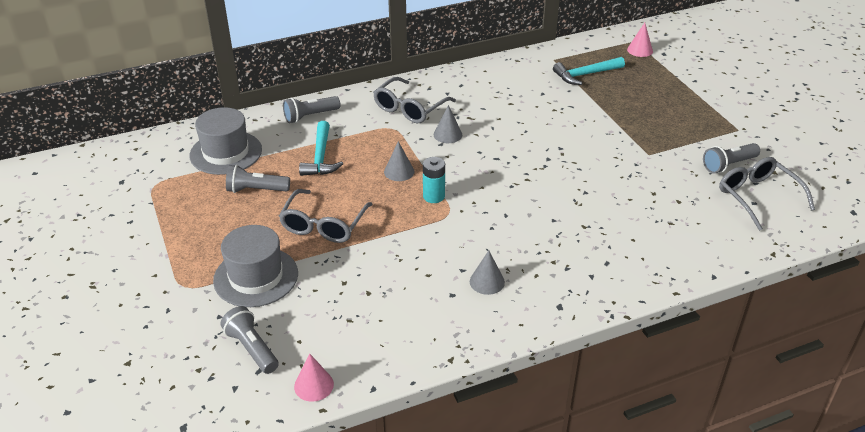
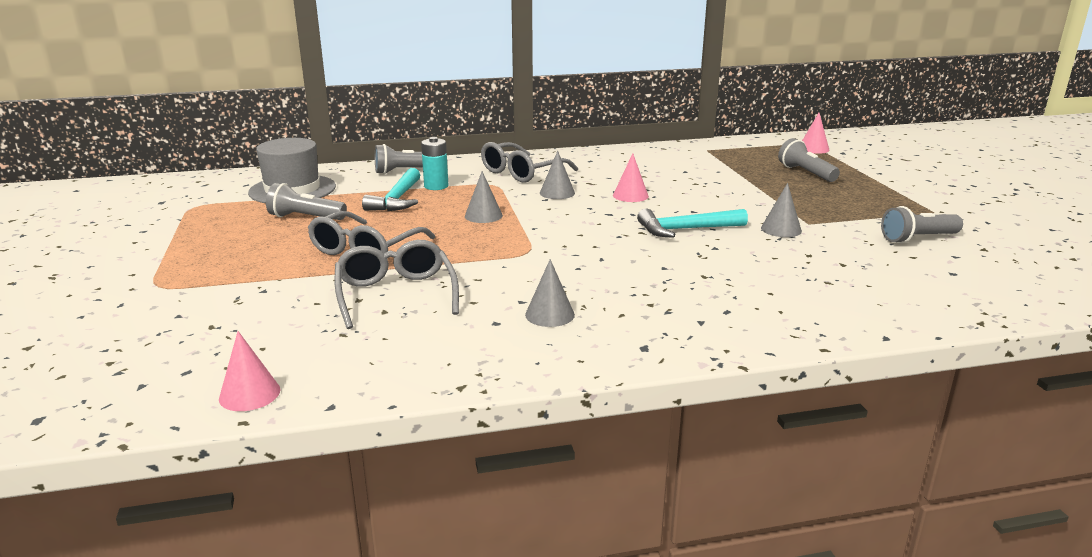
camera: 10 degrees right, 15 degrees down
(252, 348) = (195, 349): grey flashlight -> grey flashlight (806, 173)
(256, 277) = (251, 285): grey hat -> none
(434, 196) = (515, 237): turquoise battery -> turquoise battery (436, 186)
(507, 132) = (630, 195): none -> pink cone
(585, 75) = (742, 161): turquoise hammer -> turquoise hammer (686, 229)
(629, 164) = (781, 229): none -> grey cone
(757, 197) = (958, 268): grey glasses -> grey glasses (396, 294)

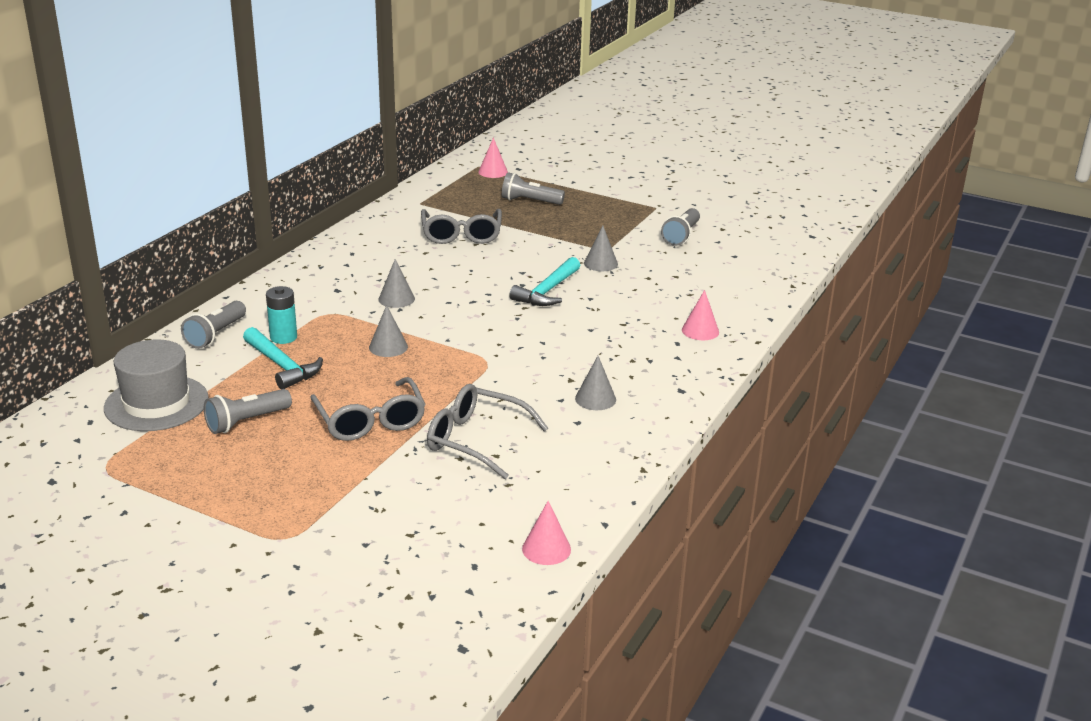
camera: 50 degrees left, 5 degrees up
(521, 172) = (324, 290): grey glasses -> grey glasses (461, 235)
(630, 195) = (454, 277): pink cone -> pink cone (700, 331)

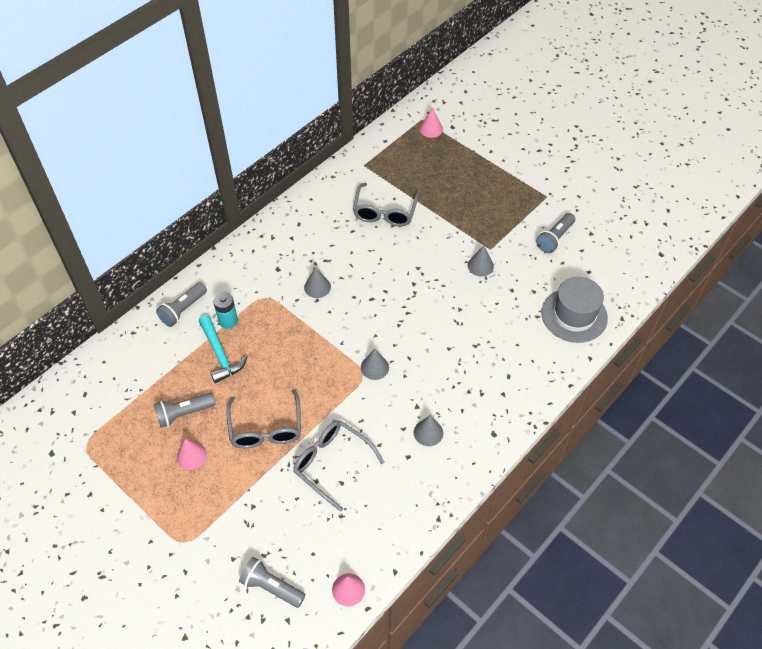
camera: 15 degrees right, 25 degrees up
(156, 403) = (130, 382): grey hat -> grey hat (574, 315)
(388, 347) = (298, 345): grey cone -> grey cone (374, 367)
(530, 201) = (449, 174): grey flashlight -> grey flashlight (271, 587)
(548, 291) = (430, 295): turquoise hammer -> none
(700, 331) = (530, 364): pink cone -> pink cone (191, 456)

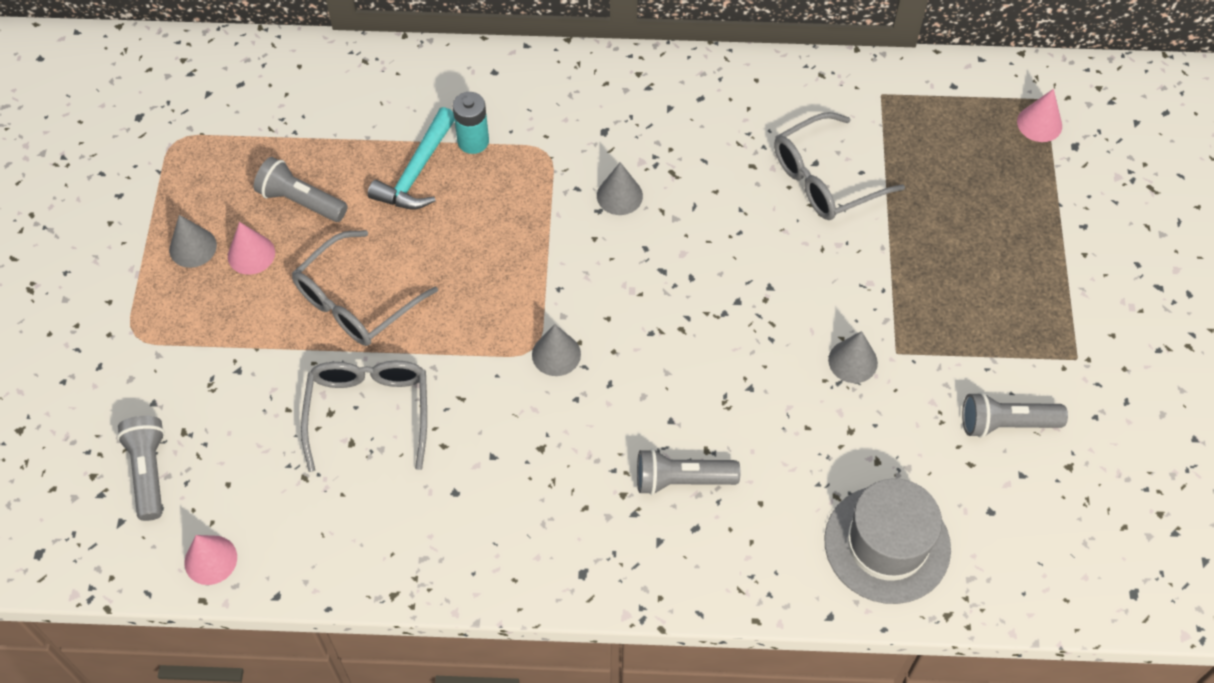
camera: 50 degrees right, 5 degrees up
(183, 310) = (444, 83): grey flashlight -> grey flashlight (682, 480)
(428, 432) = (512, 490): grey cone -> grey cone (193, 247)

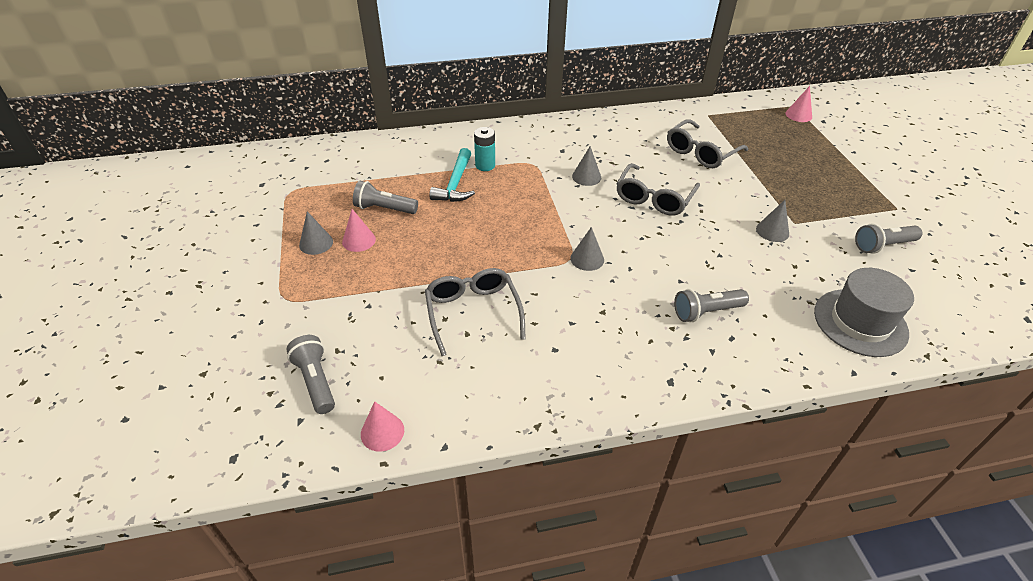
camera: 15 degrees left, 15 degrees down
(356, 301) = (440, 253): grey glasses -> grey glasses (654, 198)

